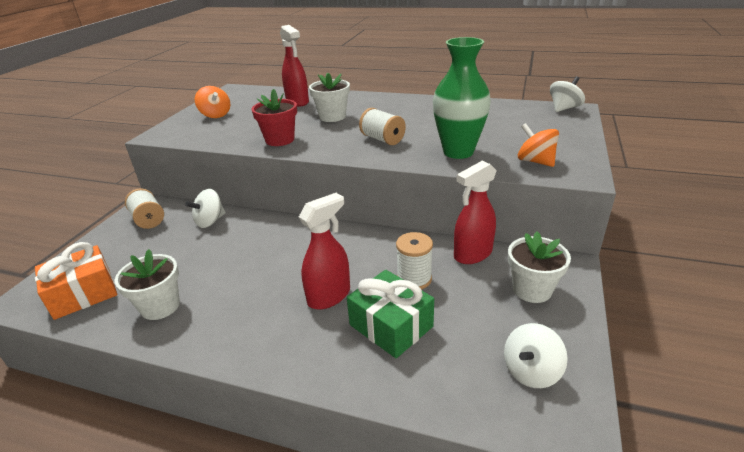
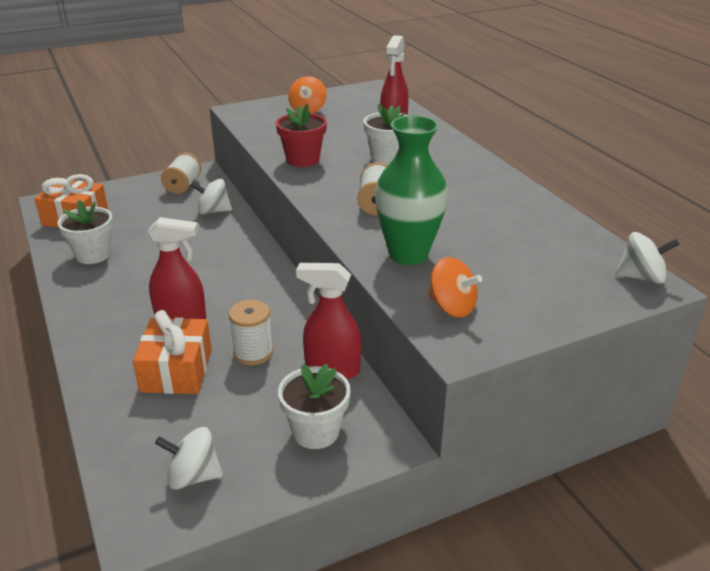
camera: 45 degrees right, 0 degrees up
(391, 325) = (176, 371): green gift -> orange gift
(535, 161) = (452, 307): orange spinning top -> orange spinning top turned 120 degrees clockwise

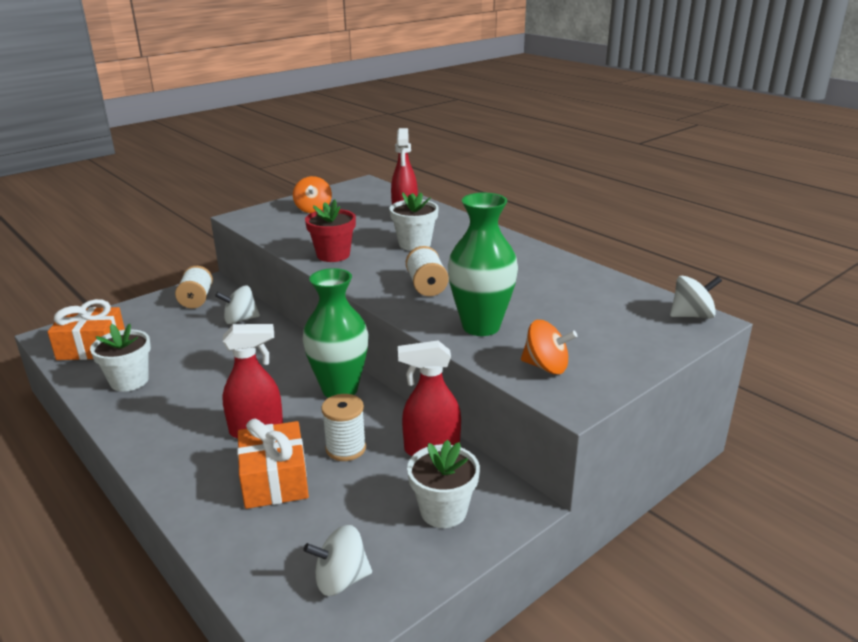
camera: 15 degrees left, 5 degrees down
(273, 294) = (340, 389): none -> green vase

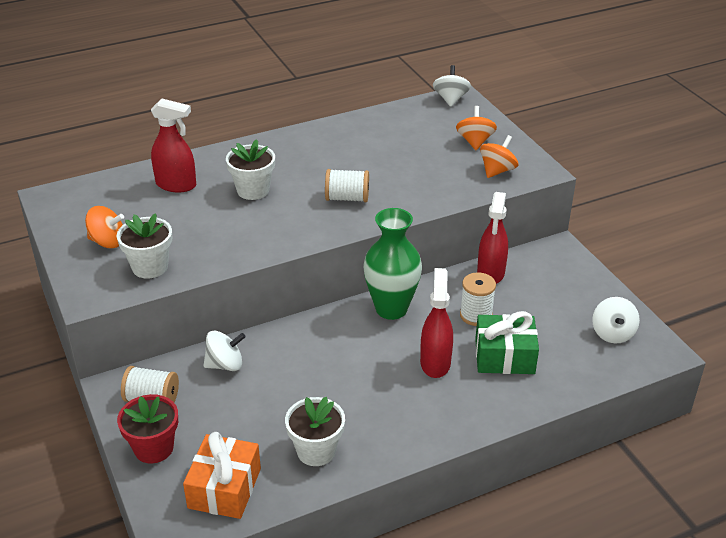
camera: 75 degrees left, 10 degrees up
(240, 320) = (225, 364): white spinning top -> white spinning top turned 105 degrees counterclockwise
(275, 480) = (504, 356): orange gift -> green gift
(333, 255) = (248, 241): red flower pot -> red flower pot (154, 448)
(443, 511) = (557, 280): white flower pot -> white flower pot (150, 267)
(481, 326) = (430, 185): green vase -> none
(603, 343) = (475, 141): none -> orange spinning top

